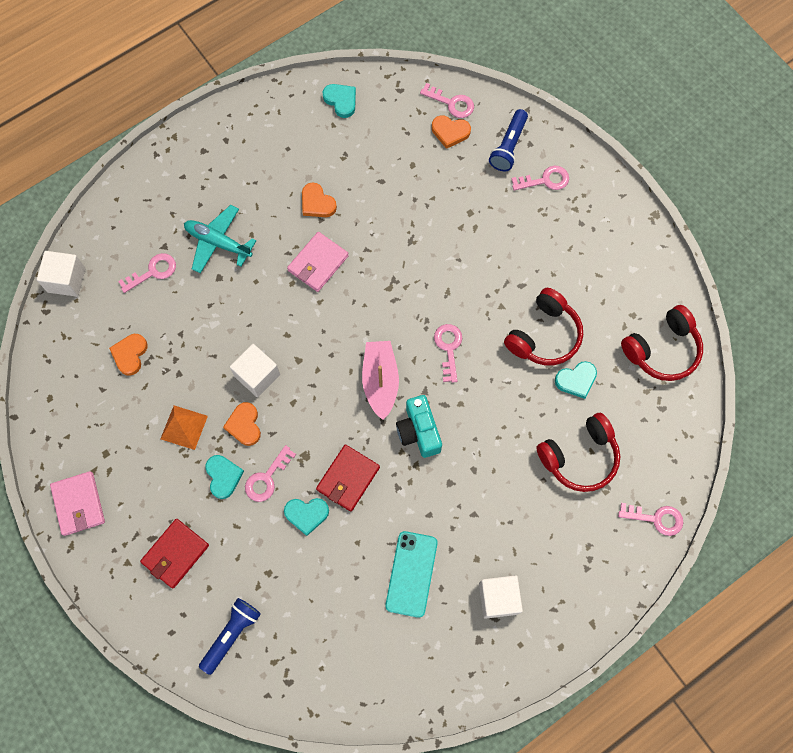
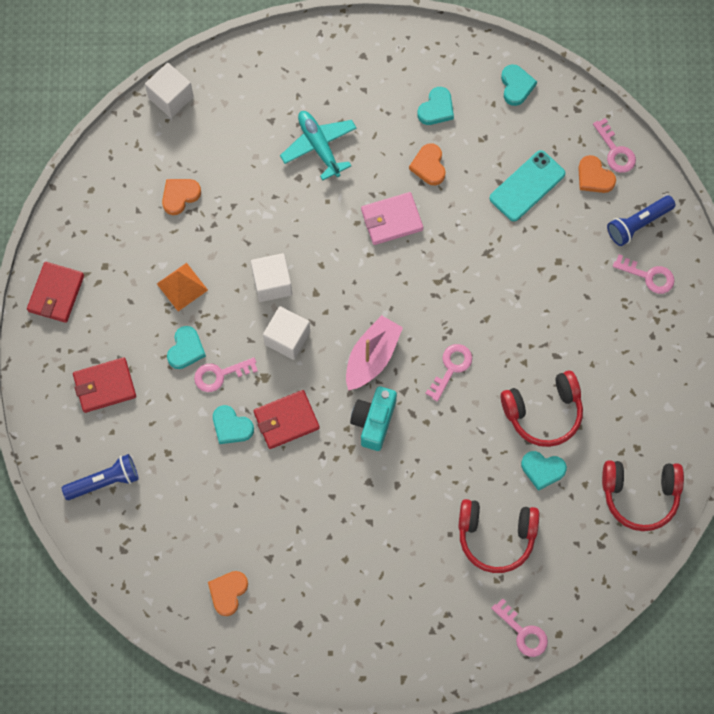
camera: 35 degrees right, 0 degrees up
(78, 504) = (56, 293): pink wallet -> red wallet
(153, 272) = (247, 137): pink key -> none
(244, 425) = (232, 318): orange heart -> orange heart (228, 592)
(291, 155) = (436, 108): none -> turquoise heart
(411, 574) = (282, 534): turquoise phone -> turquoise phone (527, 186)
(498, 598) = (339, 603): white cube -> white cube (287, 338)

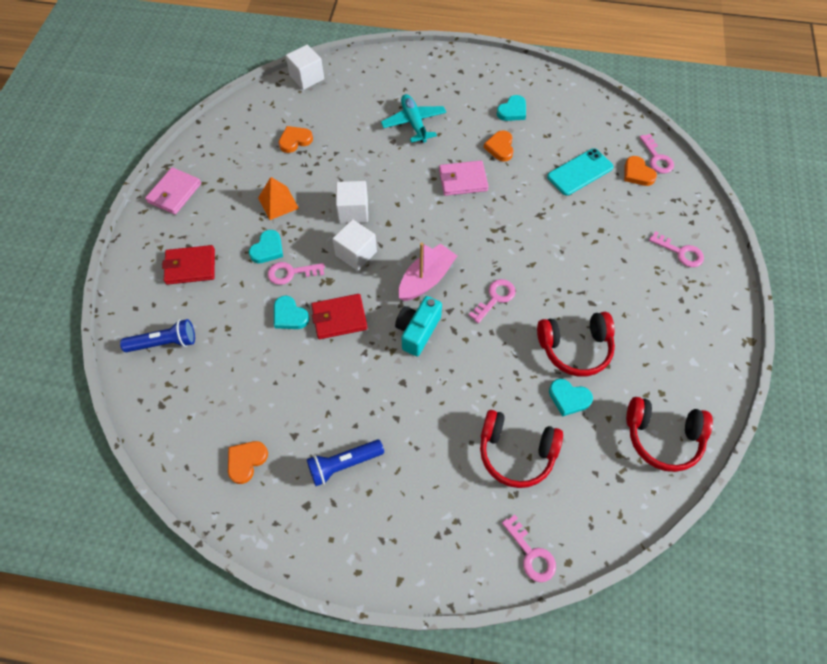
camera: 10 degrees right, 10 degrees down
(56, 293) = (174, 193): red wallet -> pink wallet
(516, 86) = (579, 105): turquoise heart -> none
(638, 224) = (673, 212): blue flashlight -> blue flashlight (344, 464)

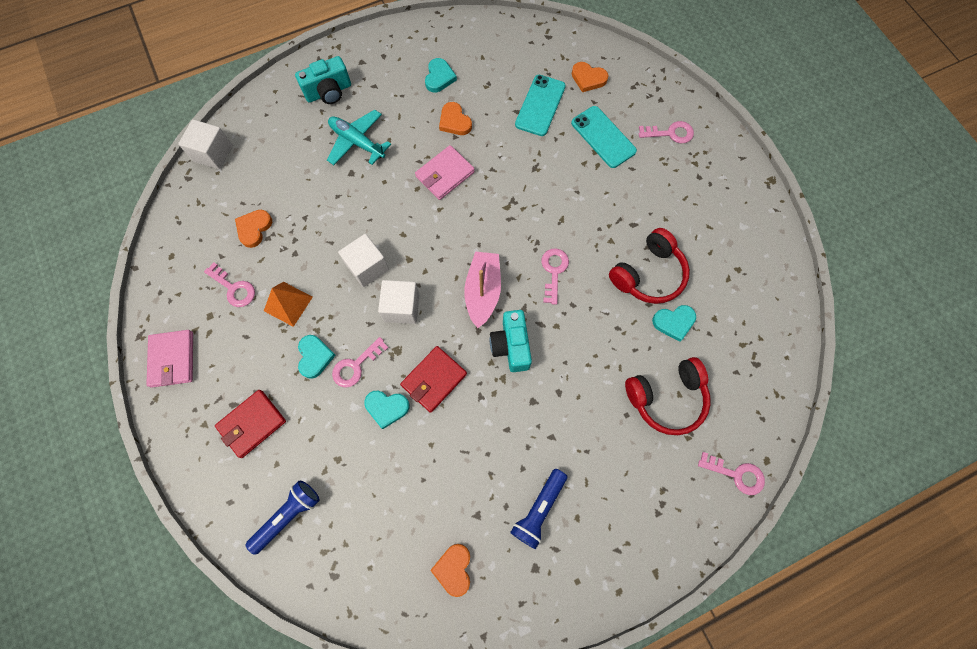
camera: 35 degrees left, 10 degrees up
(420, 79) = (329, 92): none -> turquoise camera
(616, 223) = (603, 137): none -> turquoise phone
(657, 158) = (594, 54): pink key -> pink key (234, 288)
(662, 437) = (763, 307): red headphones -> none

